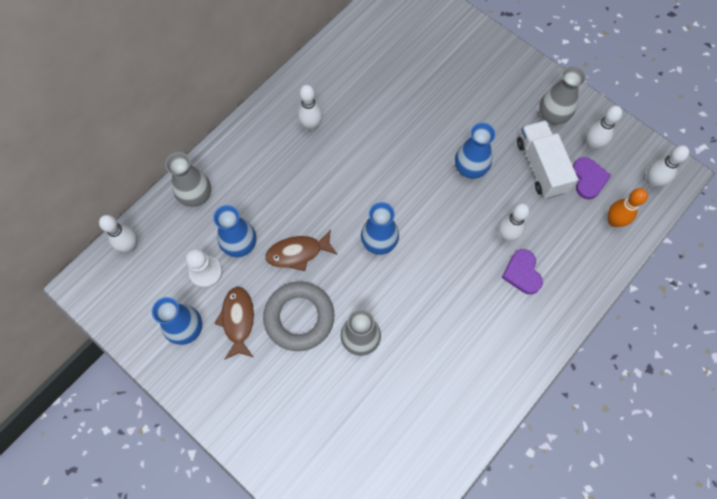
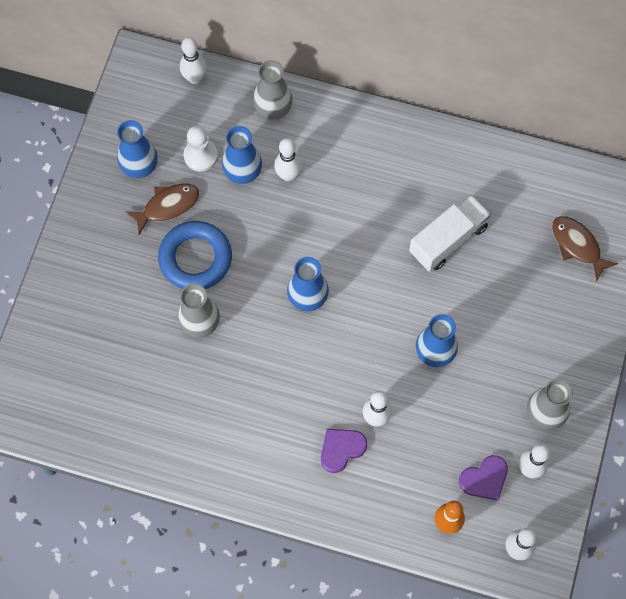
camera: 65 degrees right, 0 degrees up
(298, 253) = (259, 227): brown fish -> brown fish (577, 246)
(299, 317) = (195, 258): grey ring -> blue ring
(311, 125) = (403, 176): white bowling pin -> white bowling pin (288, 175)
(541, 166) = (474, 424): white truck -> white truck (448, 240)

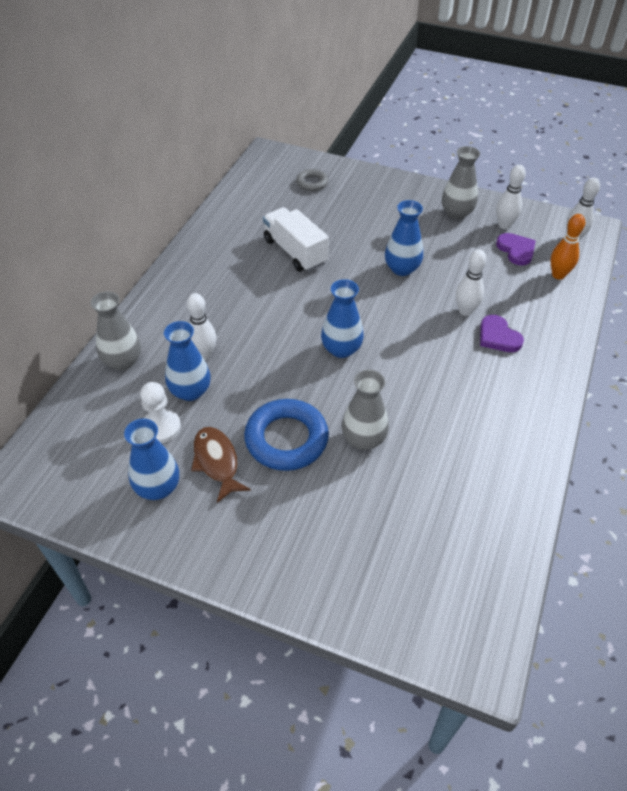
camera: 85 degrees left, 20 degrees down
(194, 78) = (60, 427): white bowling pin -> none
(577, 246) = (312, 183): brown fish -> grey ring

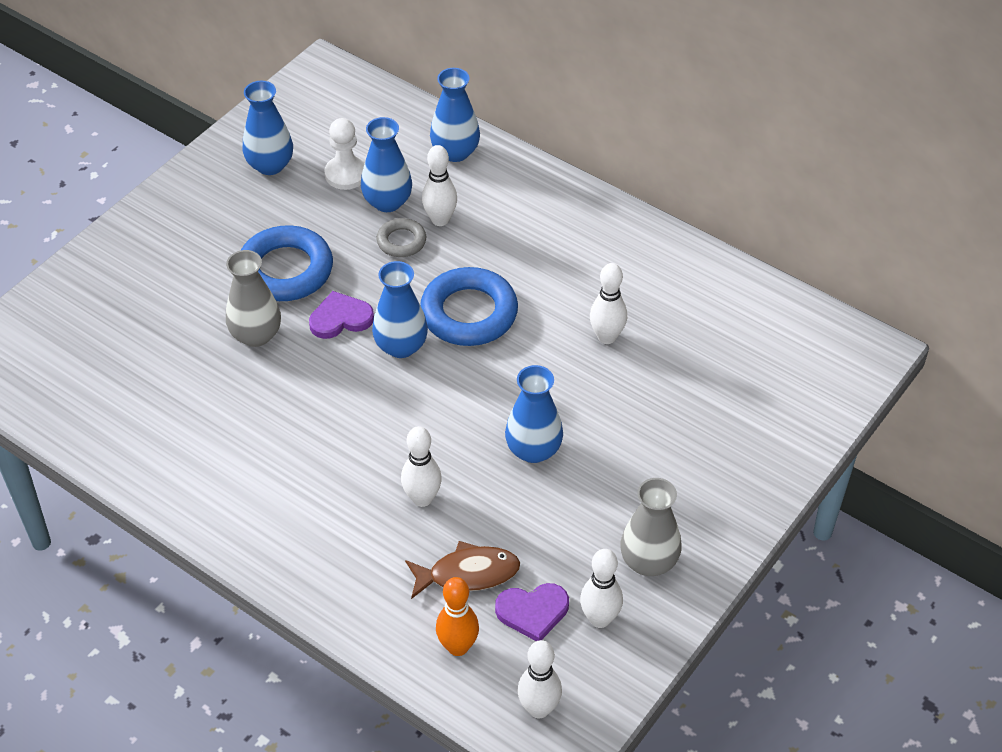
camera: 105 degrees right, 0 degrees up
(123, 361) = (455, 152): grey vase -> blue vase
(217, 462) = (281, 211): brown fish -> brown fish (468, 573)
(295, 252) = (607, 337): white truck -> white bowling pin
(296, 320) = (469, 313): none -> blue ring
(312, 183) = (774, 390): grey ring -> grey ring (401, 241)
(498, 336) = (360, 519): purple heart -> purple heart (340, 318)

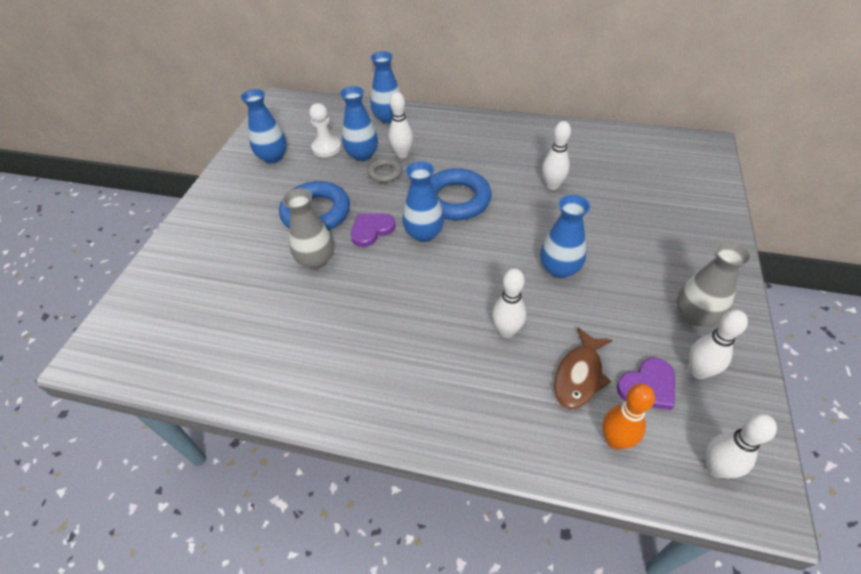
camera: 20 degrees left, 0 degrees up
(468, 573) = (579, 375): brown fish -> brown fish turned 150 degrees clockwise

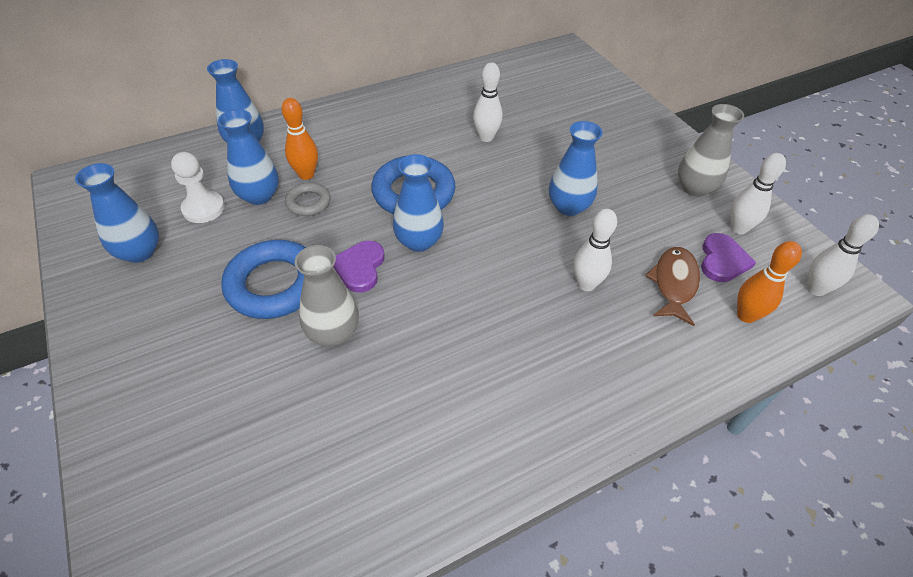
camera: 45 degrees left, 0 degrees up
(402, 154) = (306, 175): white bowling pin -> orange bowling pin
(579, 375) = (674, 284): brown fish -> brown fish turned 150 degrees counterclockwise

